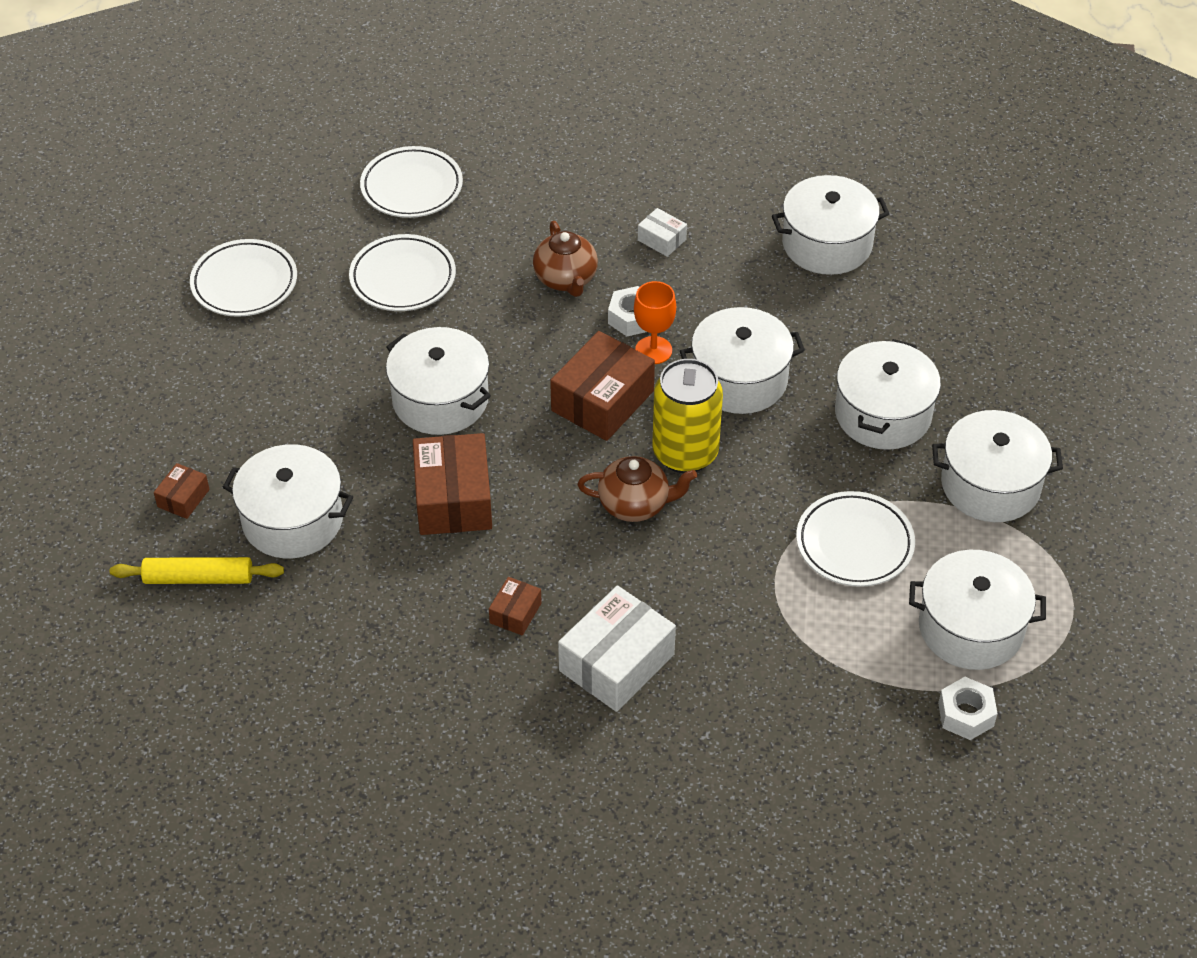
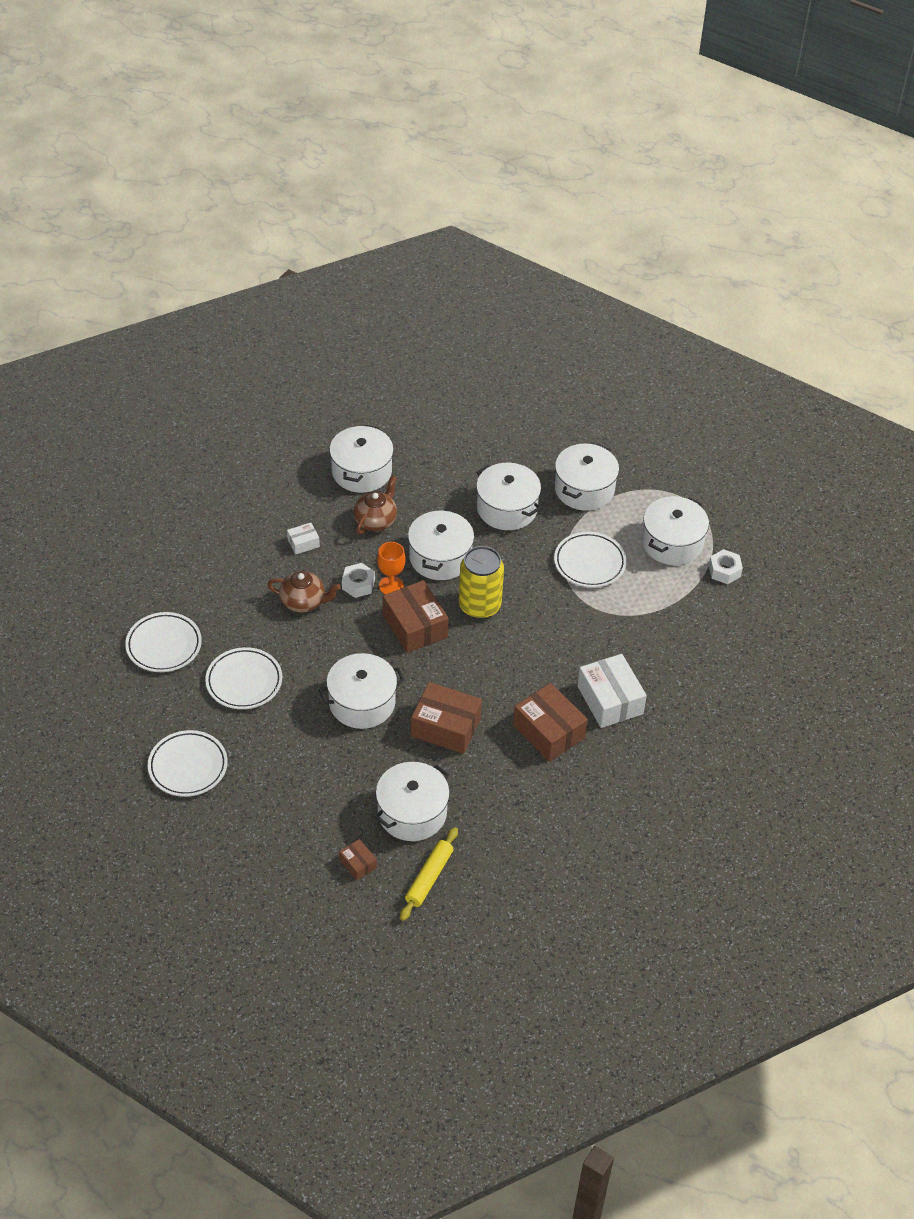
camera: 65 degrees left, 0 degrees up
(515, 613) = (548, 731): brown box -> brown box, size x2.03
(635, 504) = (503, 644): brown teapot -> brown teapot (376, 520)

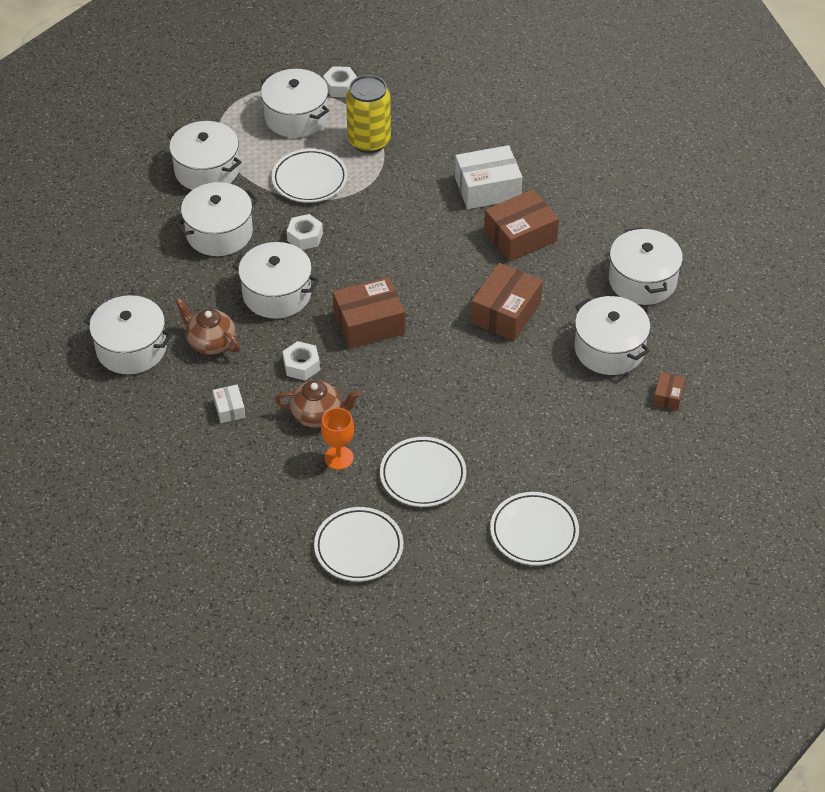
camera: 80 degrees left, 0 degrees up
(303, 602) = (317, 415): brown teapot -> brown teapot turned 75 degrees clockwise
(358, 864) = (668, 396): brown box -> brown box turned 45 degrees counterclockwise
(362, 702) = (466, 376): white pot -> white pot (642, 280)
(391, 586) = (309, 338): orange goblet -> orange goblet (339, 458)
(429, 877) = (686, 344): yellow rolling pin -> none
(479, 606) = (351, 269): yellow can -> yellow can (369, 141)
(514, 568) = (305, 237): none -> white nut

